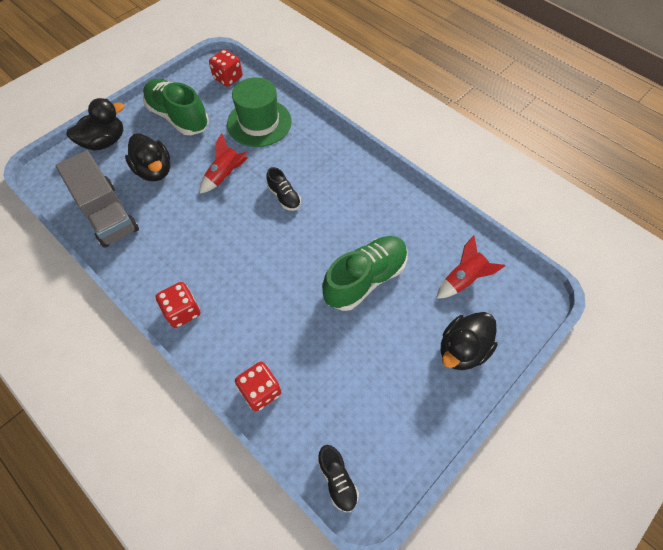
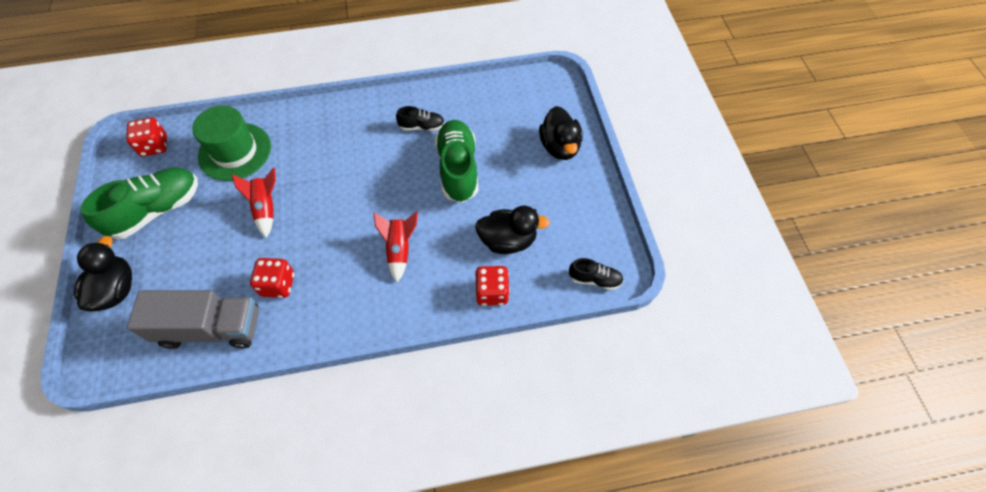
camera: 55 degrees left, 0 degrees up
(154, 170) = (200, 263): black duck -> black duck (508, 240)
(178, 117) = (157, 210): green shoe -> green shoe turned 150 degrees clockwise
(182, 311) = (374, 314): red dice -> red dice (278, 284)
(284, 197) = (332, 178): black shoe -> black shoe (422, 126)
(463, 279) = (509, 111): red rocket -> red rocket (399, 249)

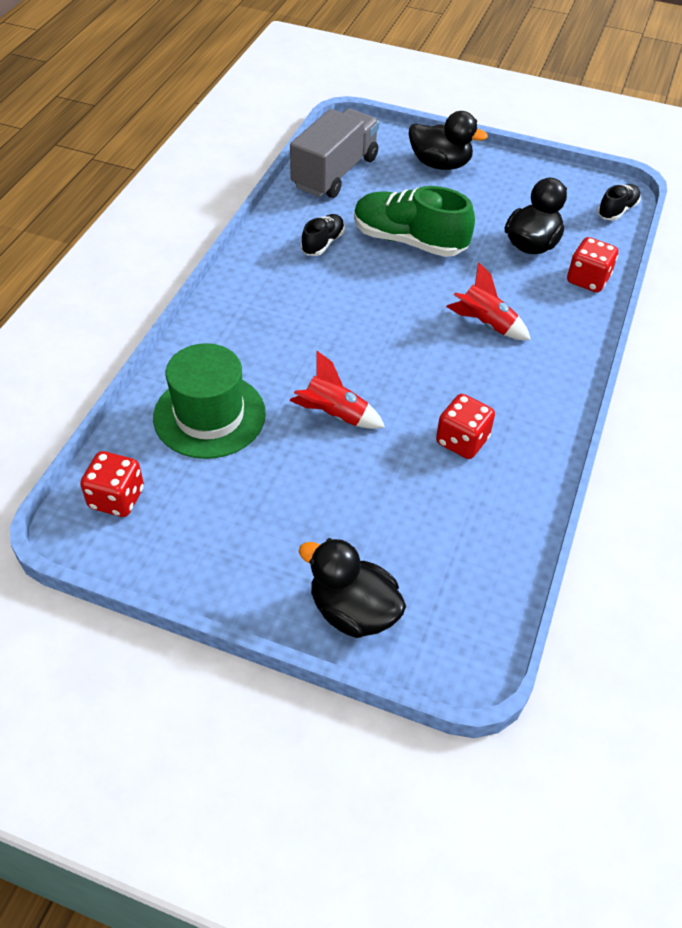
camera: 60 degrees left, 10 degrees down
(157, 210) = (244, 528): green shoe -> none
(211, 328) = (484, 524): grey truck -> grey truck (335, 172)

